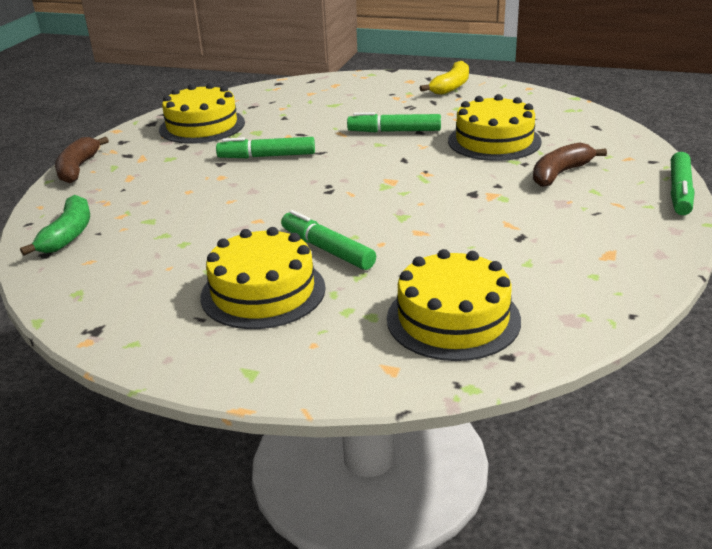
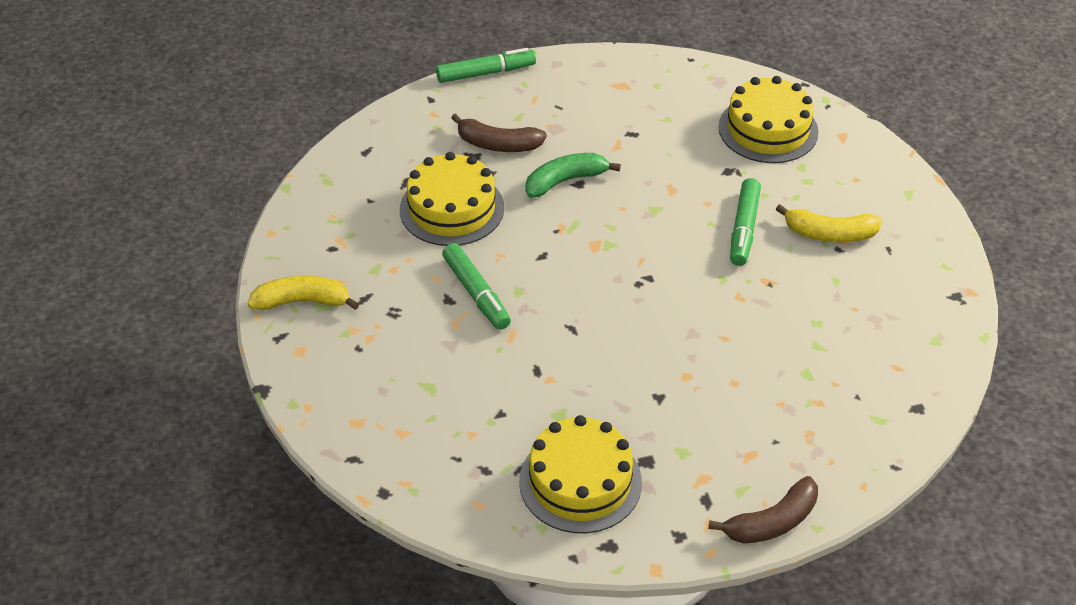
camera: 125 degrees left, 15 degrees up
(68, 235) = (880, 416): green banana -> green banana (565, 181)
(263, 292) = (829, 234): yellow cake -> yellow banana
(267, 156) = (613, 366): green marker -> none

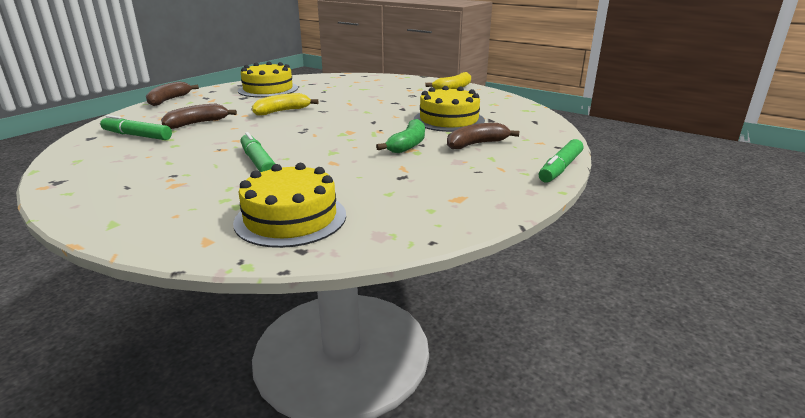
camera: 140 degrees right, 20 degrees down
(476, 293) = (385, 106): green marker -> green marker (137, 136)
(765, 380) = (197, 123): none -> brown banana
(829, 234) = (185, 179): yellow banana -> yellow banana (282, 111)

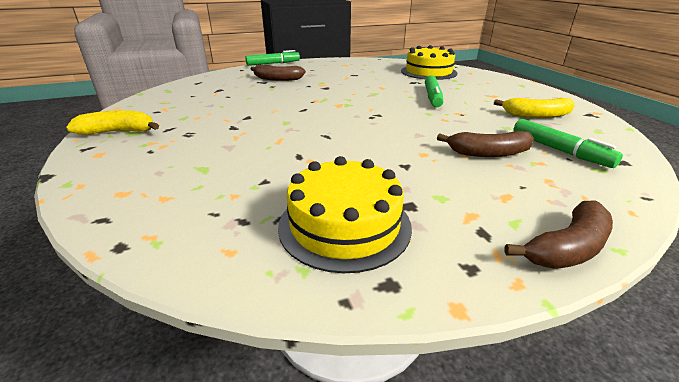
camera: 145 degrees left, 5 degrees up
(282, 111) = (372, 147): yellow banana -> yellow banana (536, 115)
(408, 145) = (317, 87): green banana -> none
(449, 120) = (245, 96): yellow cake -> none

